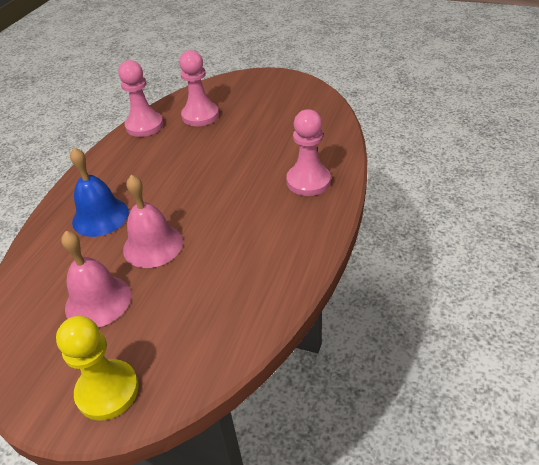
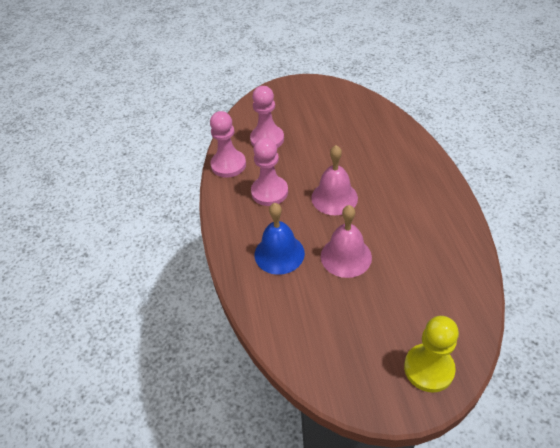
camera: 30 degrees left, 5 degrees up
(98, 301) = (352, 315): pink bell -> pink bell (334, 197)
(308, 181) = (405, 161): pink pawn -> pink pawn (269, 192)

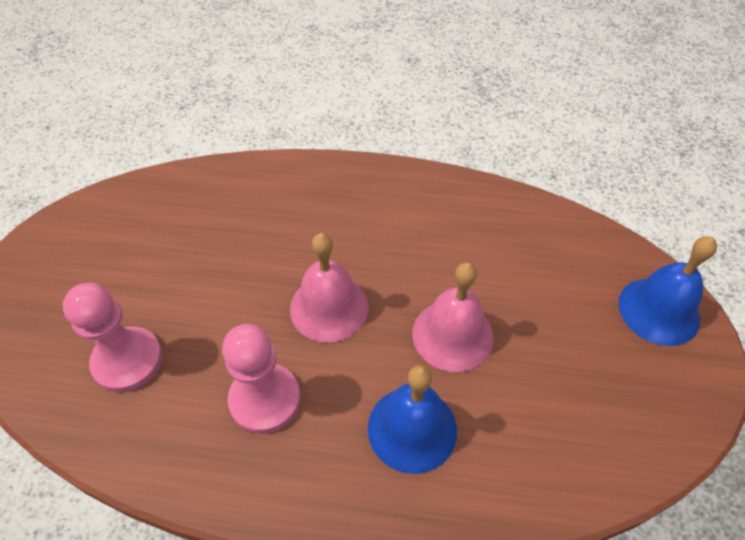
camera: 75 degrees left, 5 degrees up
(228, 165) = (151, 452): pink pawn -> none
(428, 368) = (658, 311): yellow pawn -> blue bell

